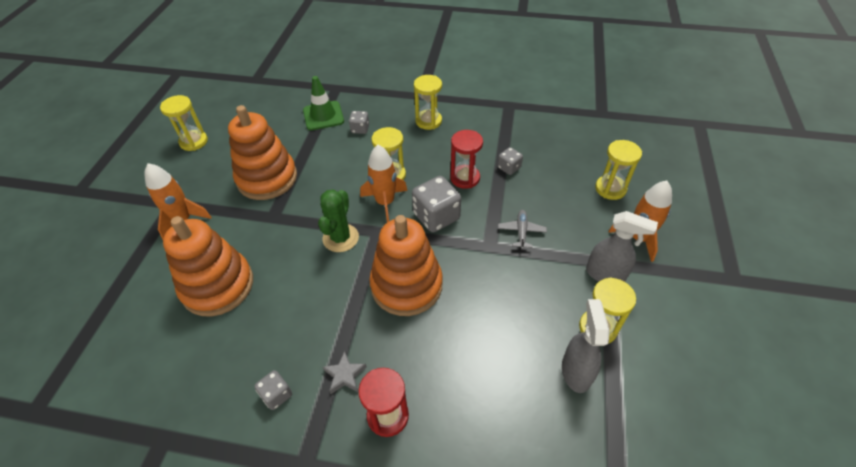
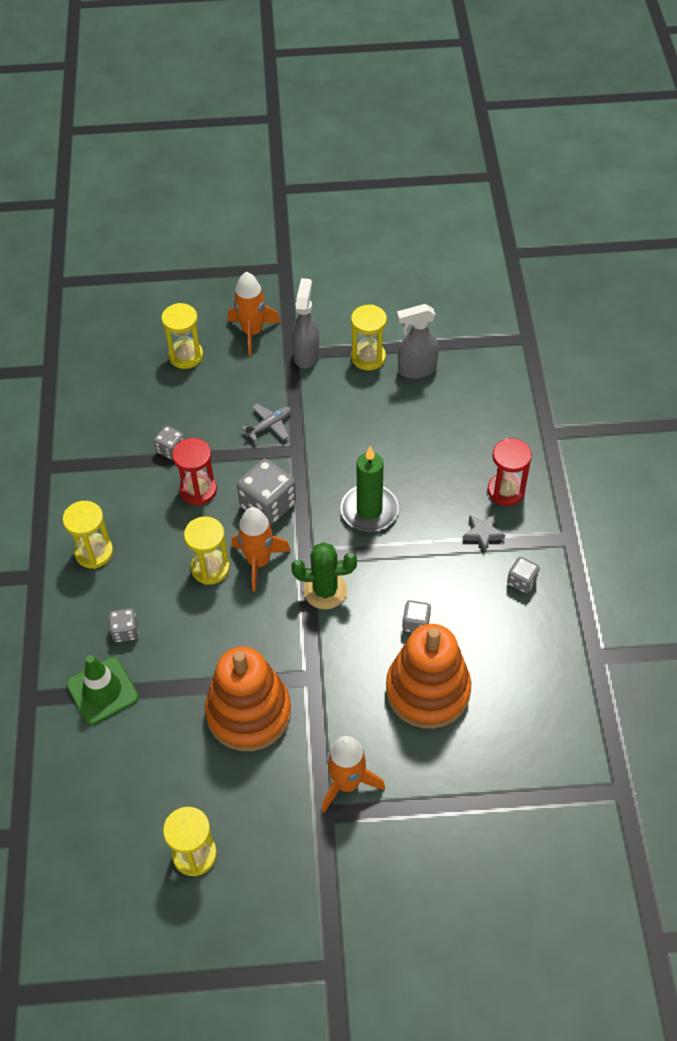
camera: 105 degrees left, 5 degrees up
(280, 293) = (416, 623): none -> grey dice
(406, 285) = (369, 510): orange stacking toy -> green candle
(521, 232) = (269, 425): grey plane -> grey plane turned 150 degrees clockwise

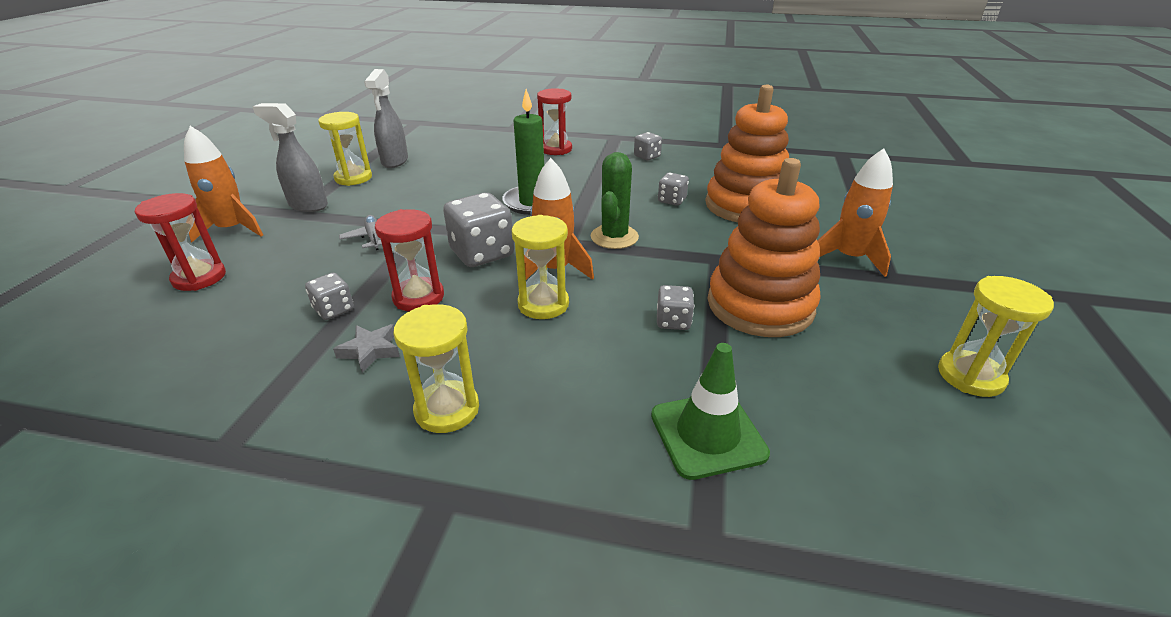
camera: 75 degrees left, 20 degrees down
(125, 631) = (609, 394): grey dice -> grey dice (673, 321)
(186, 356) = (199, 278): yellow hourglass -> red hourglass
(483, 534) = (592, 162): grey star -> grey star (370, 351)

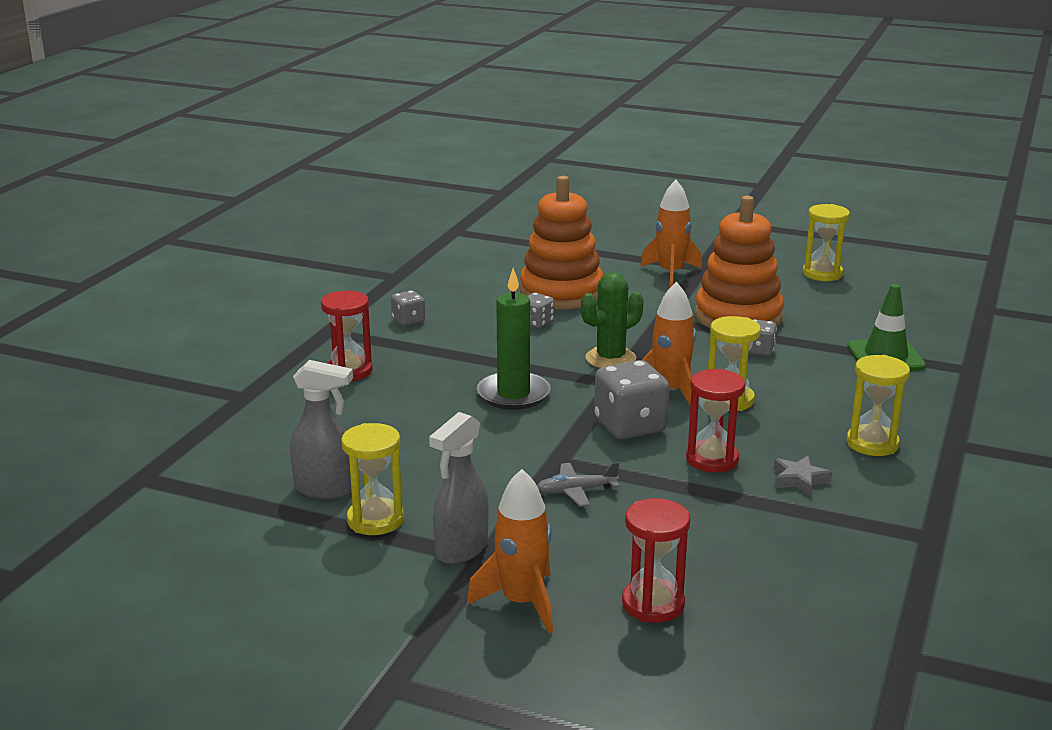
camera: 80 degrees left, 10 degrees down
(334, 310) = (731, 504): grey dice -> none
(614, 237) = (610, 359): green cactus -> green cactus turned 60 degrees counterclockwise

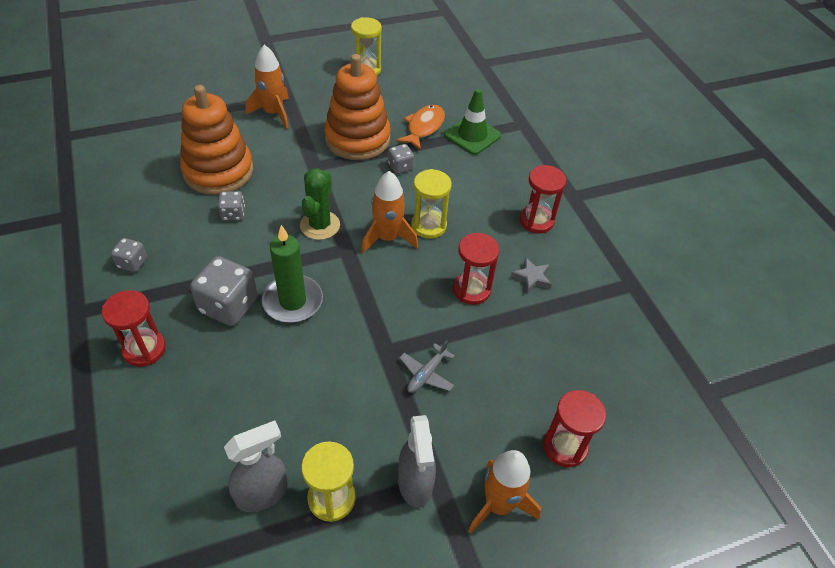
camera: 45 degrees left, 25 degrees up
(630, 426) = (397, 288): grey dice -> grey dice (228, 305)
(830, 333) = (423, 127): none -> orange fish
(872, 443) = (536, 221): yellow hourglass -> red hourglass

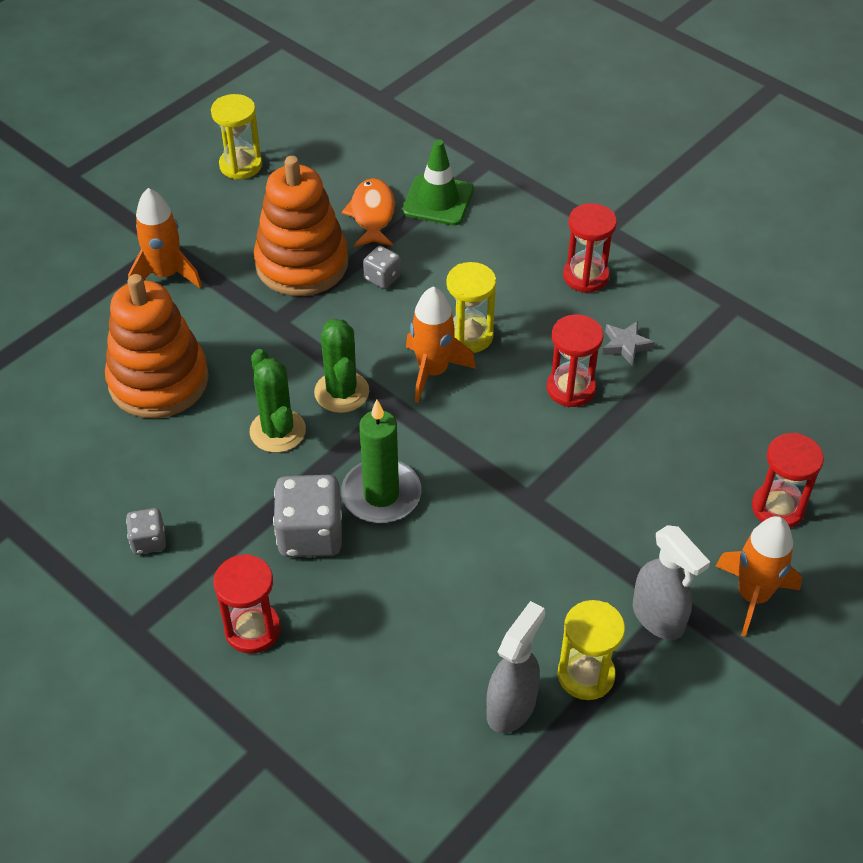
camera: 25 degrees left, 0 degrees up
(233, 214) = (224, 426): grey dice -> none
(262, 232) = (277, 431): none -> green cactus
(426, 374) = (589, 503): grey plane -> none

